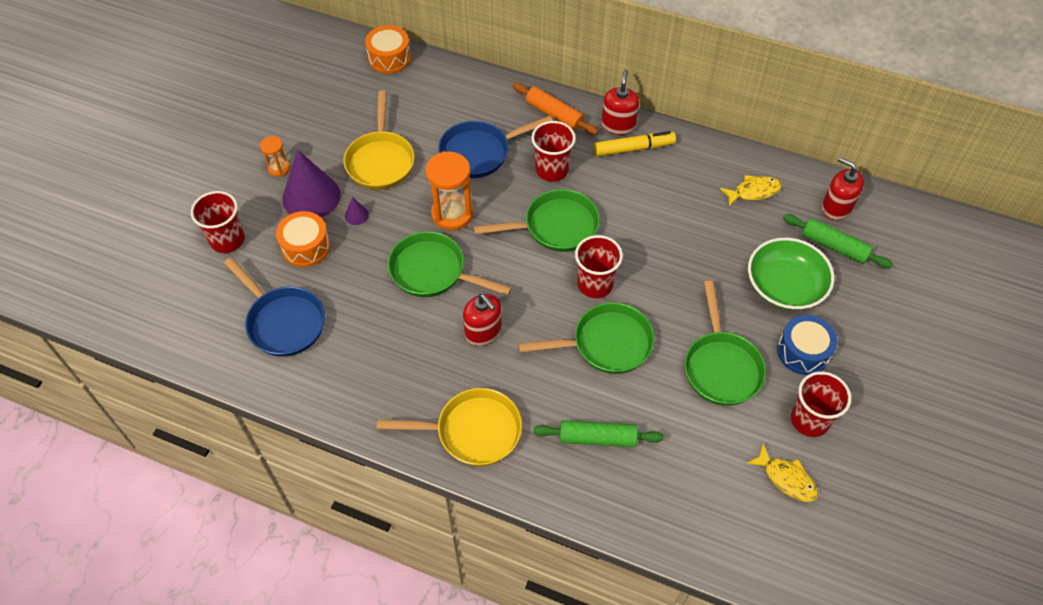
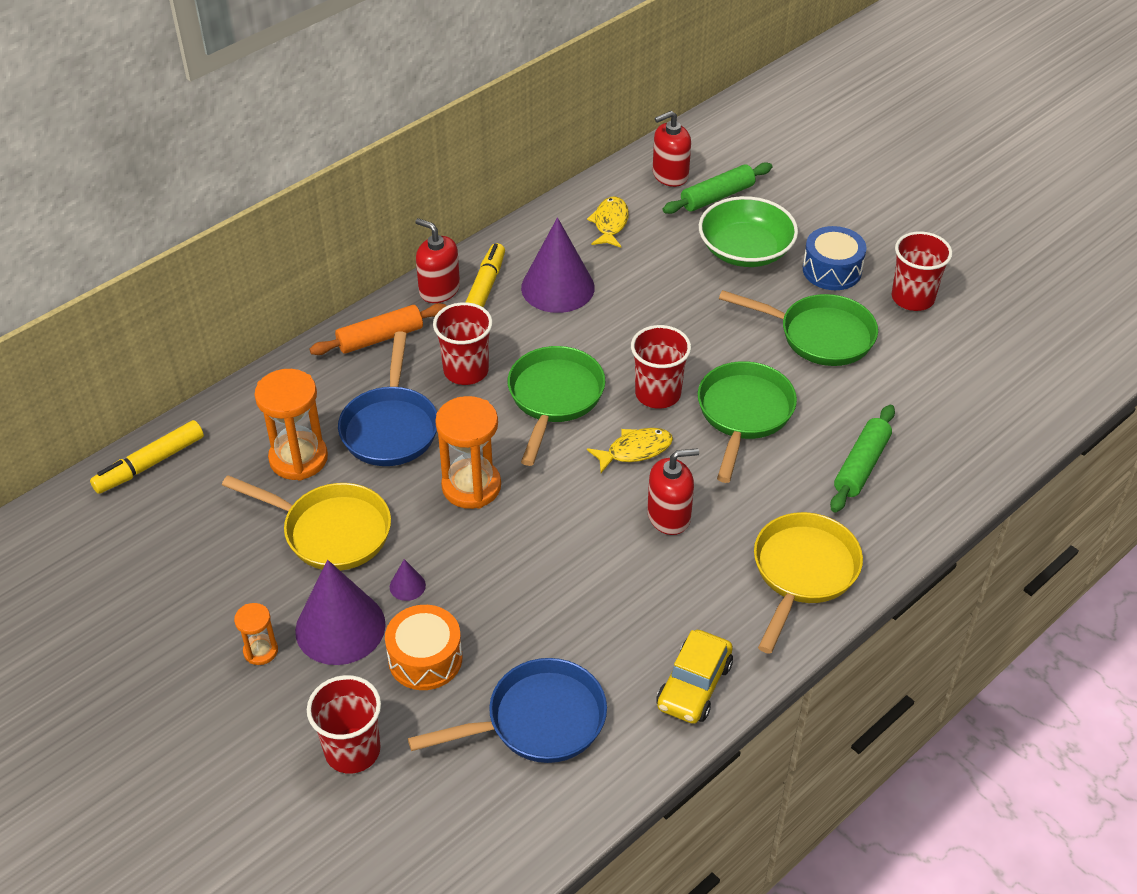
camera: 65 degrees left, 10 degrees down
(345, 397) = (694, 686): none -> yellow car
(389, 58) = (150, 464): orange drum -> yellow marker
(429, 120) = (298, 458): none -> orange hourglass
(433, 271) = (551, 535): green pan -> none
(664, 187) = (557, 287): none -> purple cone
(786, 478) = (971, 341): yellow fish -> yellow fish (635, 450)

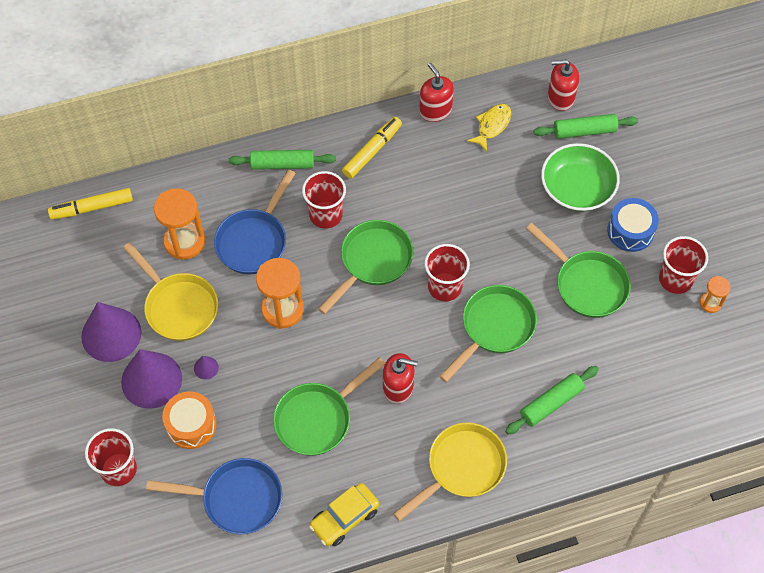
camera: 25 degrees right, 15 degrees up
(260, 651) = (97, 376): orange hourglass -> orange hourglass (710, 303)
(380, 338) = (282, 164): orange rolling pin -> green rolling pin
(439, 290) = (342, 138): red soap dispenser -> red soap dispenser (435, 110)
(557, 287) = (424, 168): purple cone -> purple cone (111, 334)
(589, 587) = (317, 418): none -> green pan
(635, 450) = (404, 326): yellow fish -> none

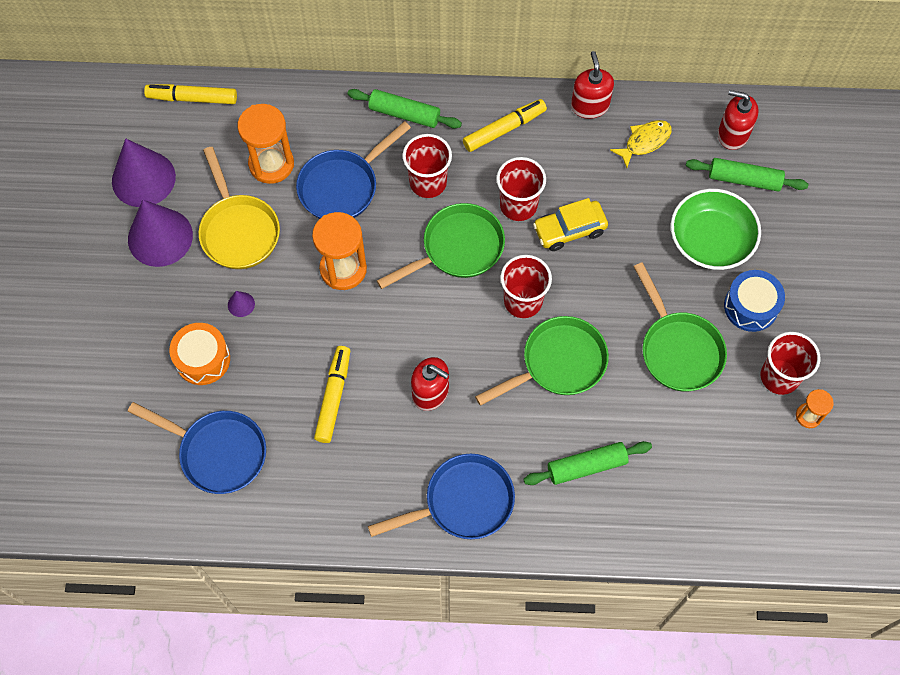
camera: 20 degrees right, 5 degrees up
(118, 469) = (113, 380): red cup -> red cup (518, 205)
(151, 380) = (181, 298): purple cone -> purple cone (143, 179)
(317, 418) = (333, 397): green pan -> yellow marker
(344, 518) = (319, 512): yellow car -> yellow car (569, 230)
(461, 468) = (462, 502): yellow pan -> blue pan

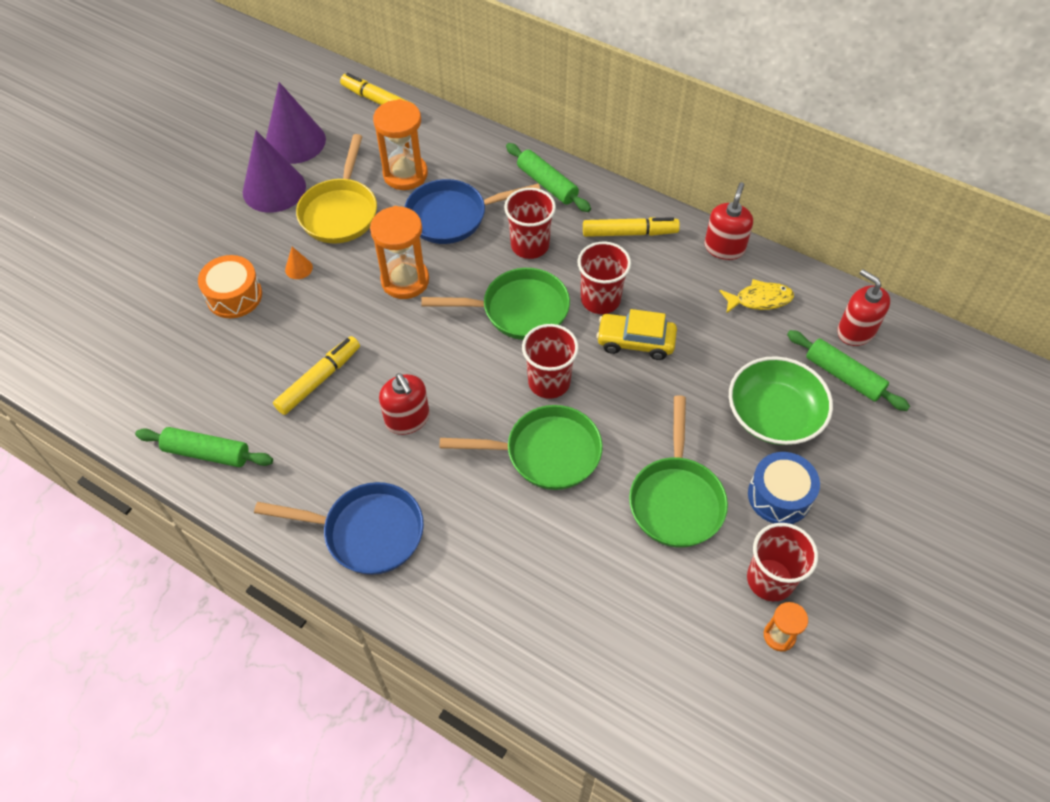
camera: 30 degrees right, 10 degrees down
(217, 452) = (187, 376): blue pan -> none
(241, 304) = (298, 268): purple cone -> orange cone
(586, 466) = (510, 562): green rolling pin -> green rolling pin (207, 452)

